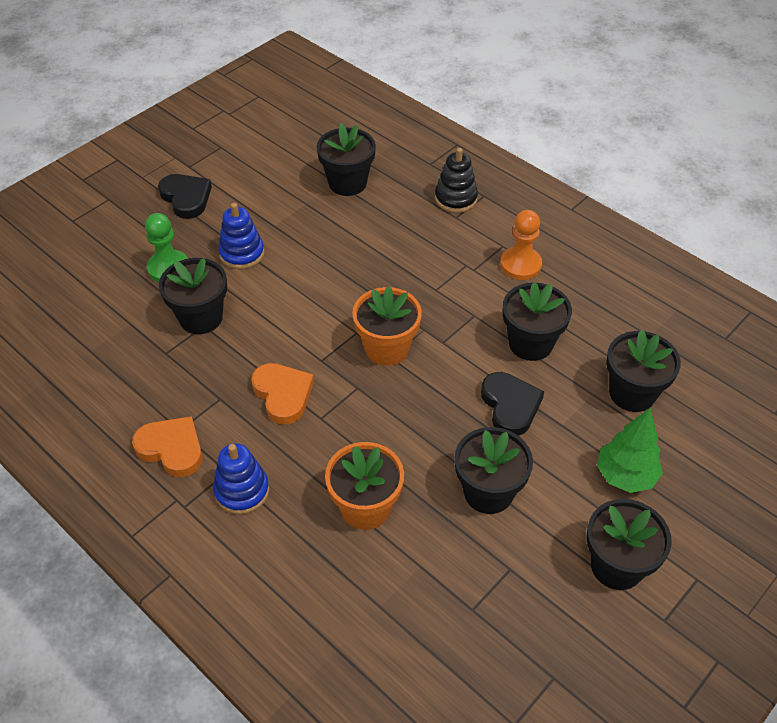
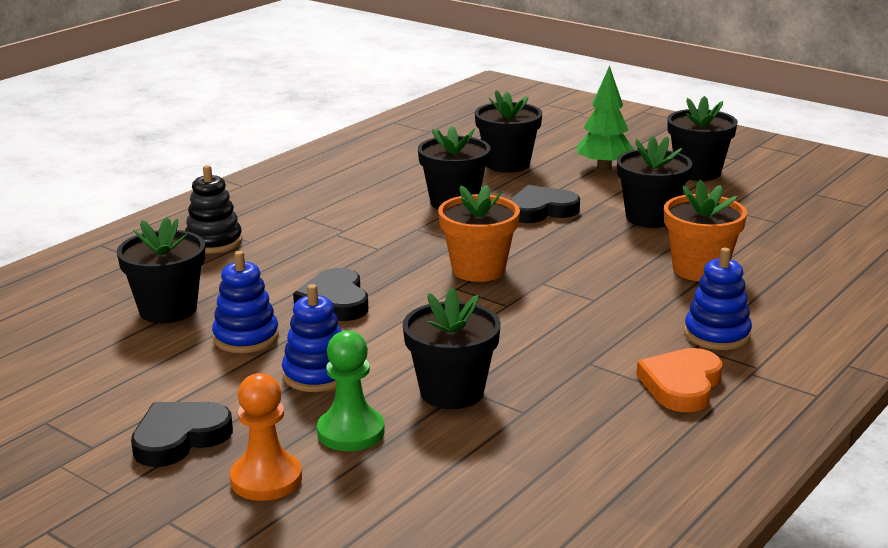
camera: 95 degrees left, 25 degrees down
(283, 395) = (569, 323): orange heart -> none
(300, 220) = (246, 338): none -> blue stacking toy
(345, 263) = (335, 301): none -> black heart
(520, 265) = (335, 207): orange pawn -> orange pawn (266, 479)

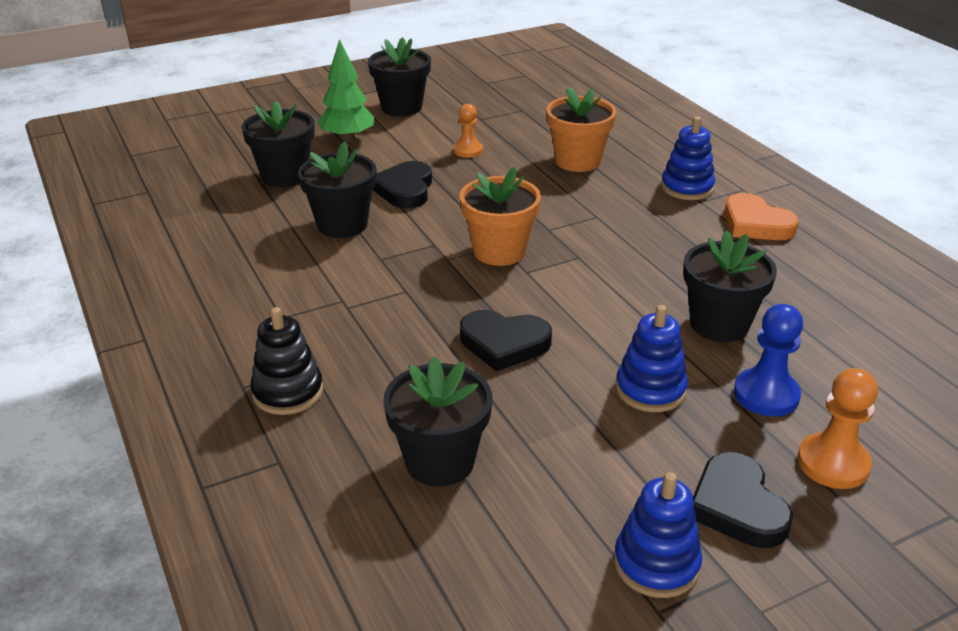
camera: 65 degrees left, 10 degrees up
(246, 338) = (545, 417): blue stacking toy -> blue stacking toy (656, 564)
(350, 432) = (766, 395): green pawn -> blue pawn
(650, 217) = (468, 150): black flower pot -> orange pawn

